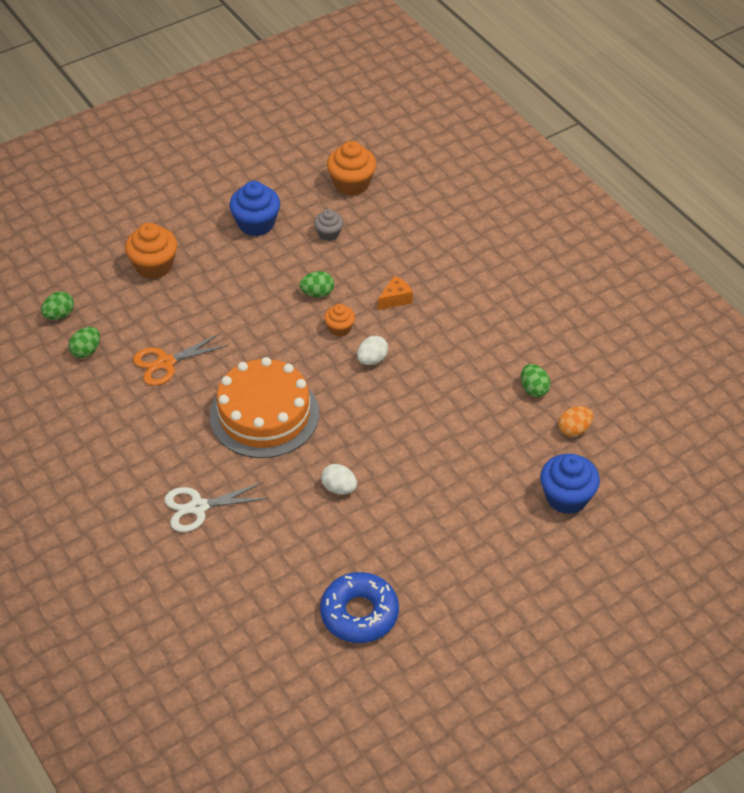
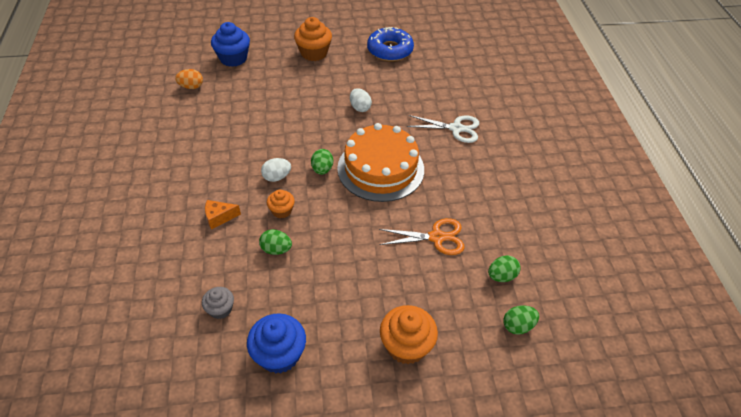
camera: 155 degrees left, 0 degrees up
(351, 184) = (150, 364): orange cupcake -> orange cupcake (314, 53)
(533, 389) = (189, 117): green egg -> green egg (322, 169)

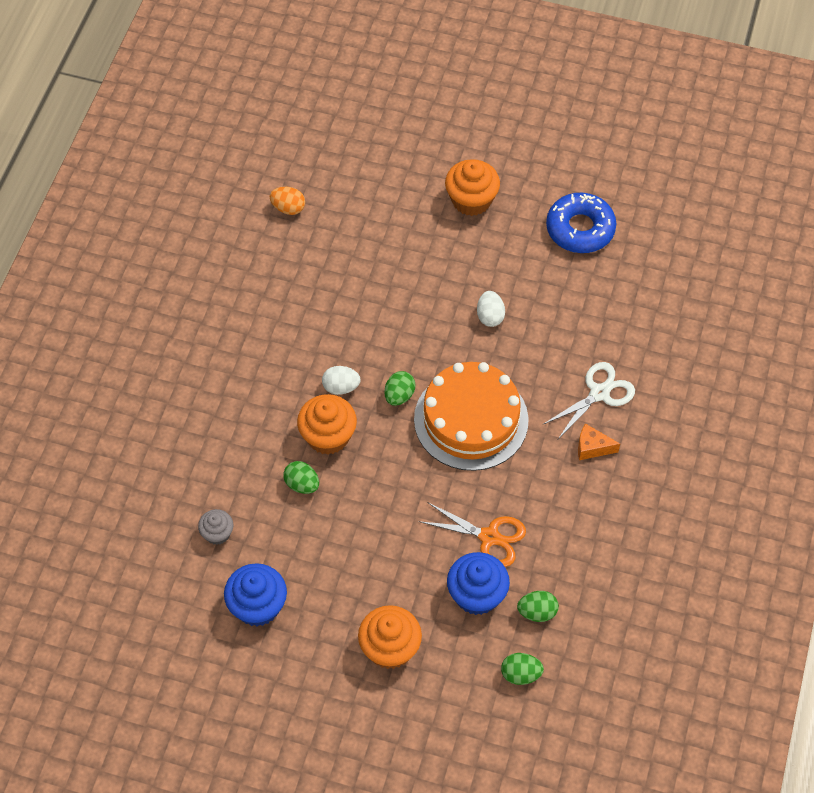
camera: 25 degrees right, 10 degrees up
(219, 217) = (255, 420): orange cheese -> orange cheese (592, 447)
(233, 58) = (359, 175): blue cupcake -> blue cupcake (477, 595)
(282, 211) = (328, 436): orange cupcake -> orange cupcake, size x1.73
(456, 128) = (599, 393): white scissors -> white scissors turned 75 degrees counterclockwise

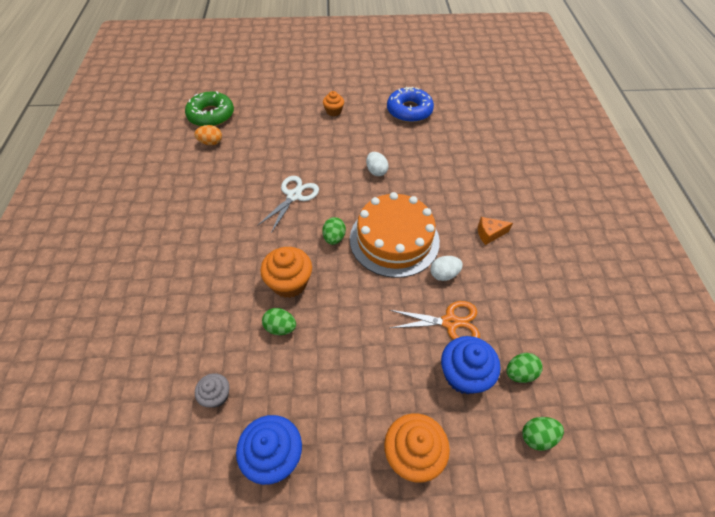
camera: 20 degrees left, 5 degrees down
(300, 160) = (211, 115): none -> green donut
(341, 387) = (287, 244): white egg -> white egg (444, 274)
(471, 200) = (333, 111): orange cupcake -> orange cupcake, size x0.58
(599, 393) = (474, 198): white scissors -> white scissors (294, 196)

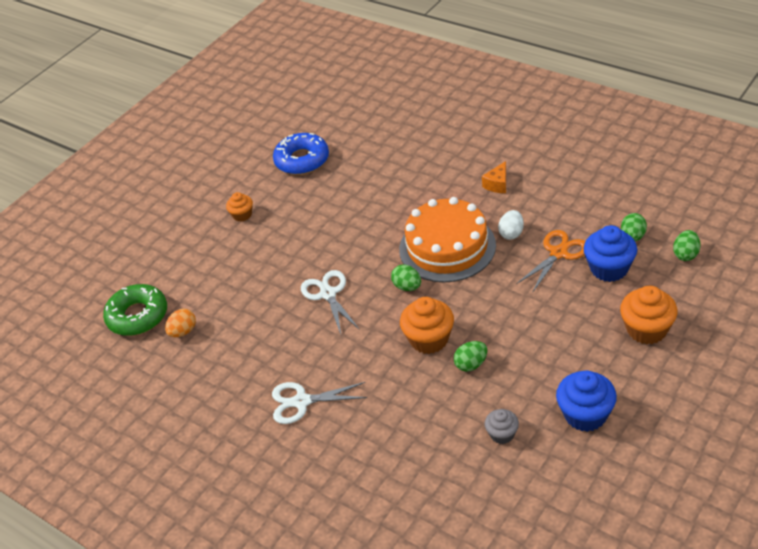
camera: 45 degrees left, 10 degrees down
(182, 239) = (302, 402): none -> white scissors
(376, 171) = (356, 221): white egg -> none

